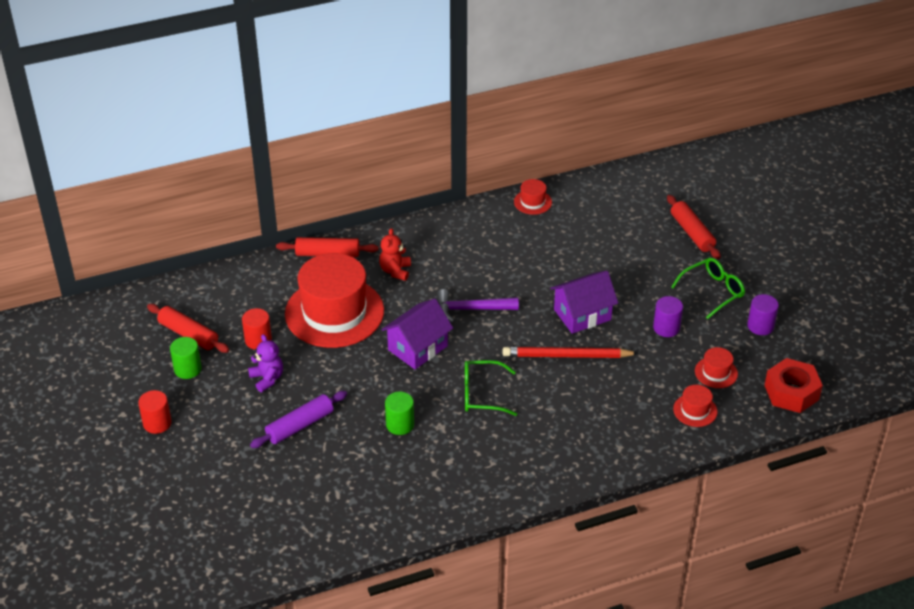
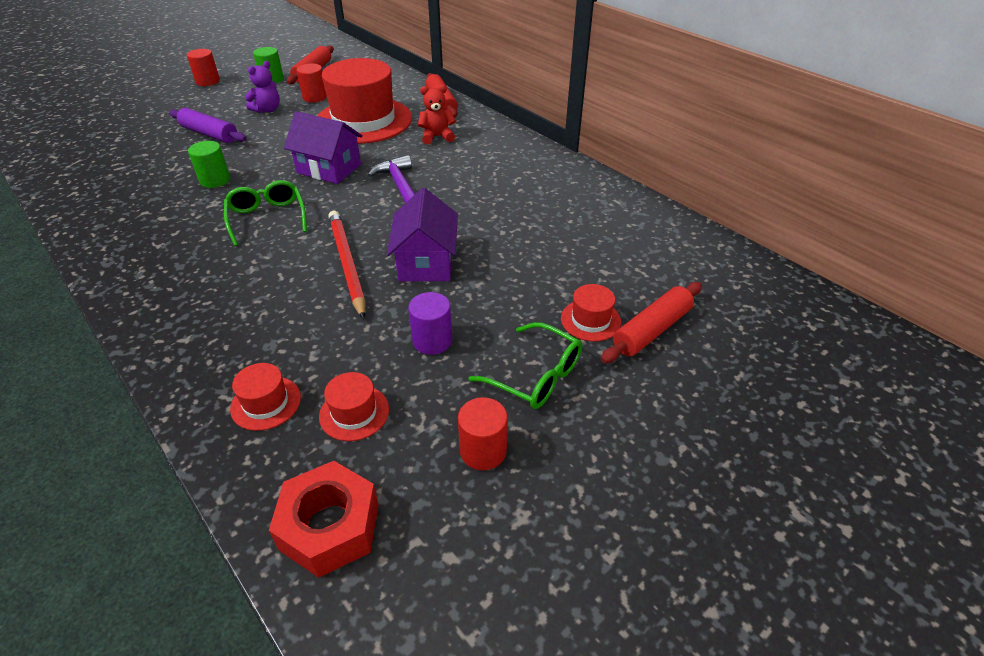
camera: 70 degrees right, 0 degrees up
(532, 202) = (604, 191): red hat -> red hat (590, 320)
(582, 315) = (426, 262): purple house -> purple house turned 45 degrees clockwise
(760, 326) = (483, 451): purple cylinder -> red cylinder

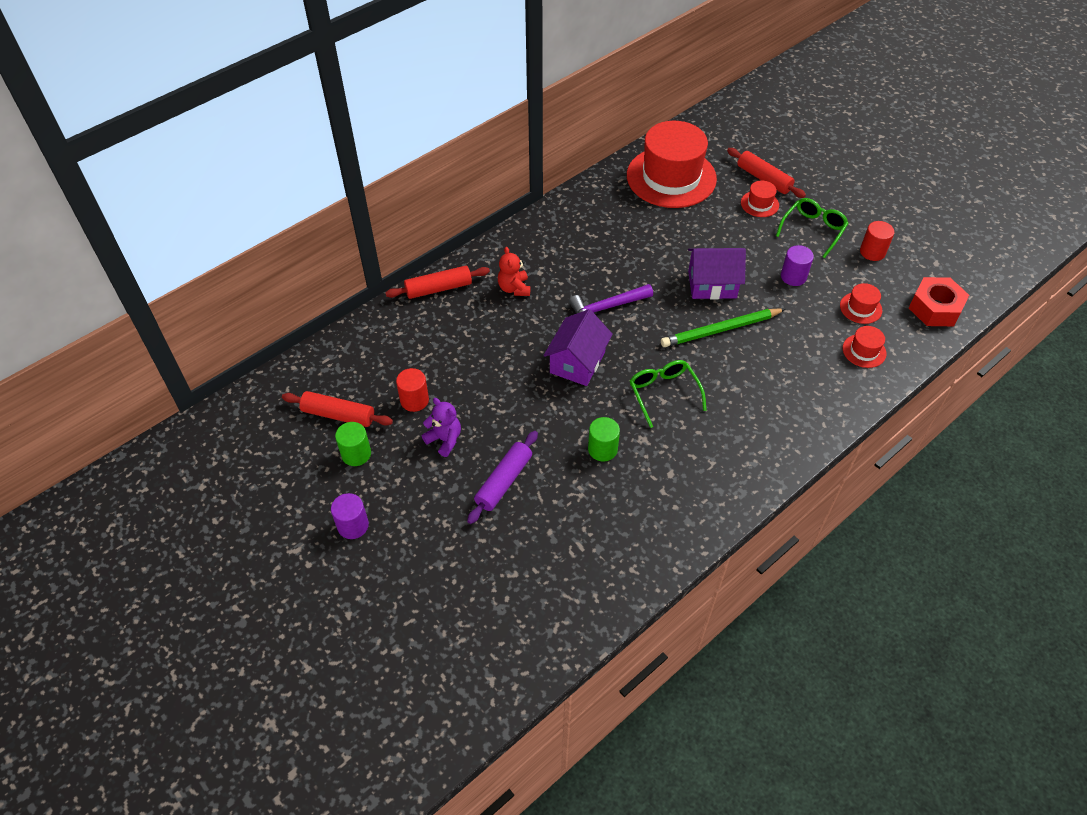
camera: 90 degrees left, 10 degrees up
(208, 81) = (353, 525): red cylinder -> purple cylinder
(267, 218) = (663, 393): green glasses -> green glasses turned 90 degrees clockwise
(347, 264) = (721, 329): red pencil -> green pencil
(364, 120) = (476, 348): red hat -> red hat (671, 177)

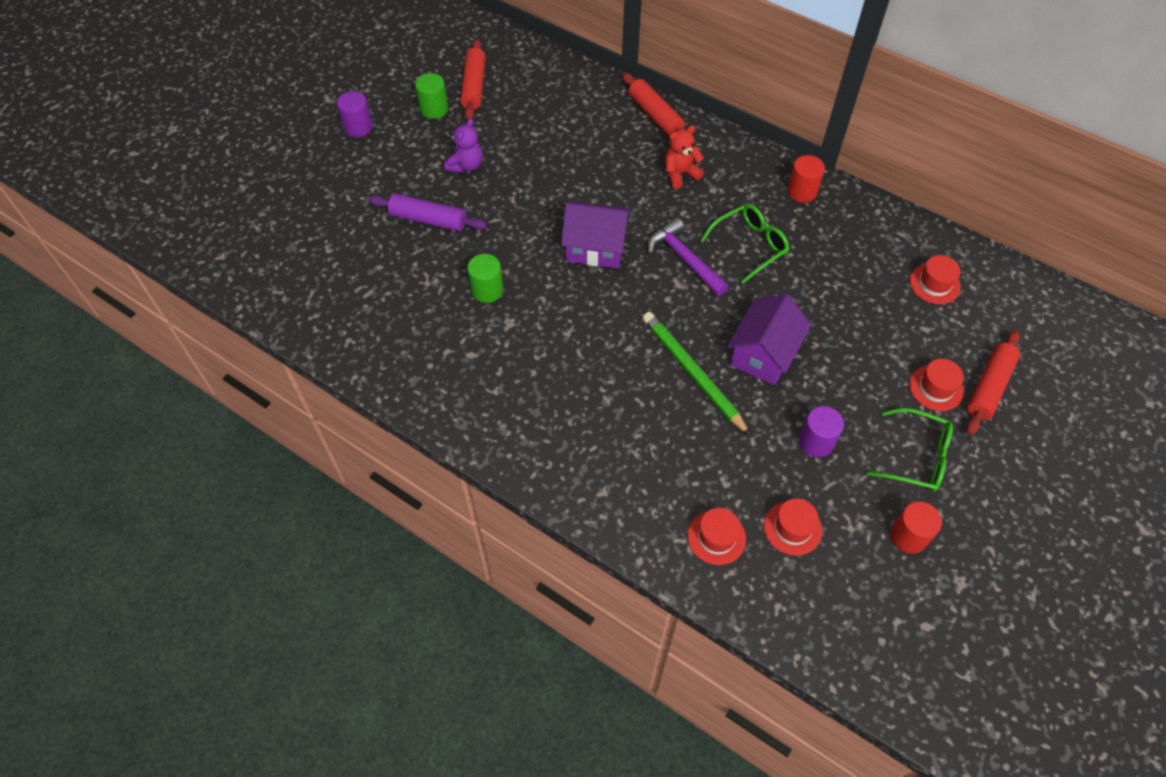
camera: 75 degrees right, 5 degrees up
(414, 400) = (506, 133): red cylinder -> red cylinder (802, 191)
(663, 393) = (578, 331): green glasses -> green glasses (750, 245)
(671, 177) = (934, 284): red hat -> red hat, size x0.42
(712, 284) = (763, 354): purple house -> purple house turned 45 degrees clockwise
(935, 308) = (831, 627): red nut -> none

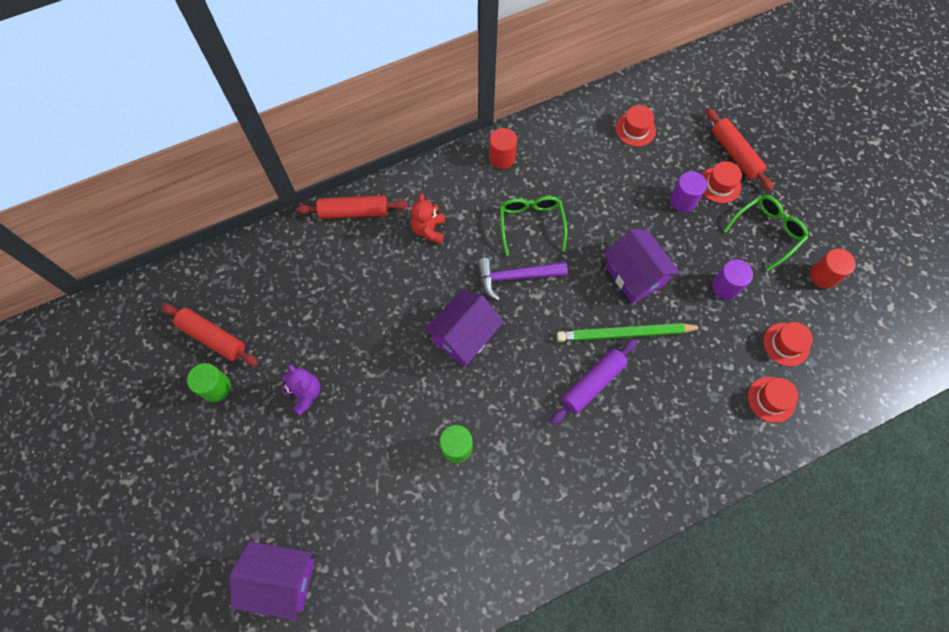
camera: 60 degrees left, 10 degrees up
(305, 226) = (281, 579): none -> purple house
(358, 127) = (188, 469): purple cylinder -> purple cylinder (683, 200)
(428, 220) = (347, 459): purple rolling pin -> purple rolling pin (593, 383)

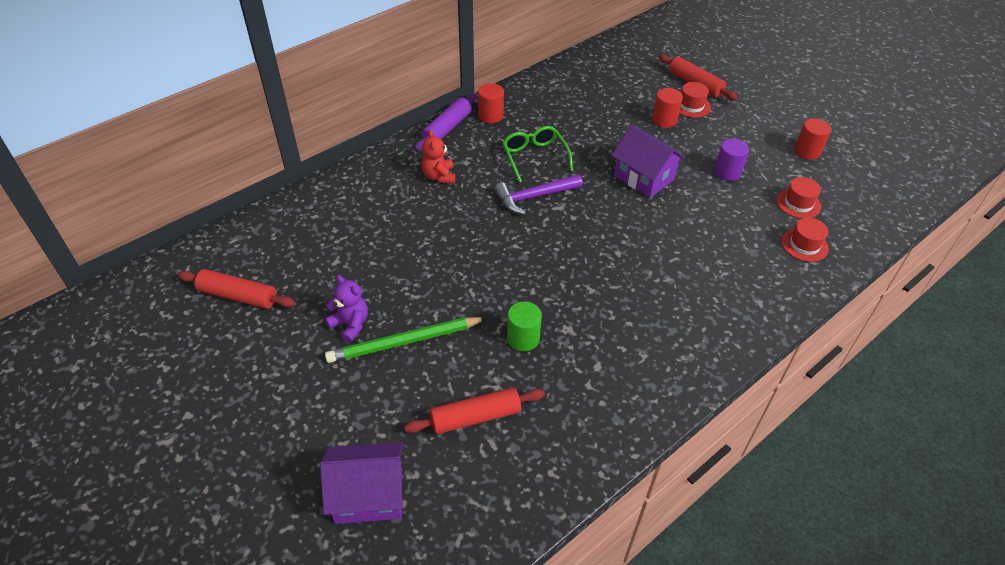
camera: 15 degrees left, 20 degrees down
(216, 387) = (251, 337): green cylinder -> none
(354, 212) = (361, 175): red rolling pin -> red rolling pin (475, 417)
(464, 336) = (500, 249): purple house -> none
(593, 383) = (637, 263): purple rolling pin -> purple rolling pin (447, 128)
(625, 334) = (653, 221): green pencil -> green pencil (405, 342)
(635, 129) = (603, 80): red hat -> none
(683, 200) = (664, 120): purple cylinder -> red cylinder
(767, 232) = (746, 130): green glasses -> none

